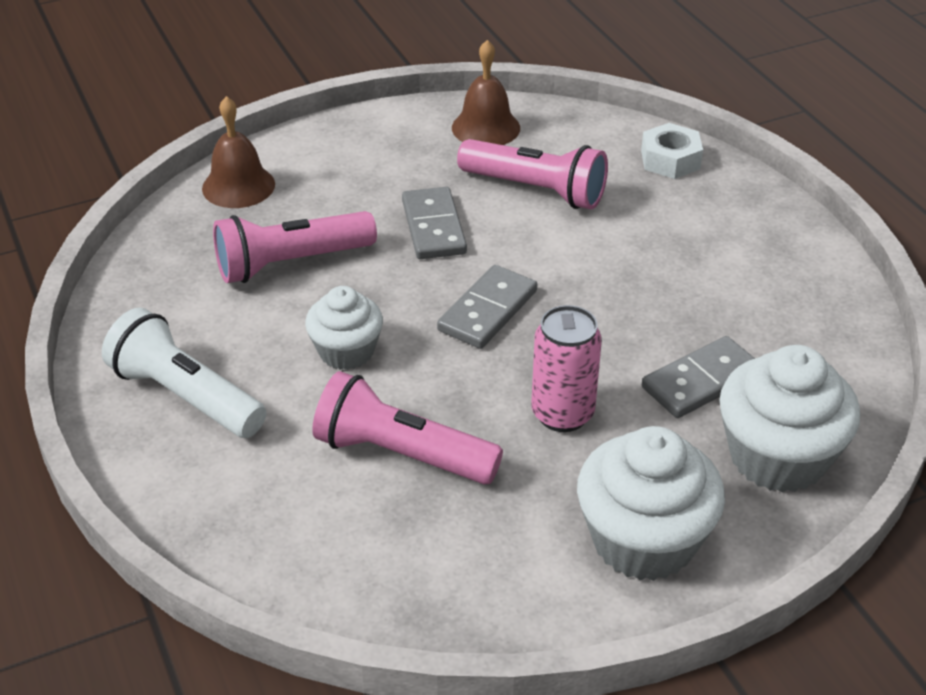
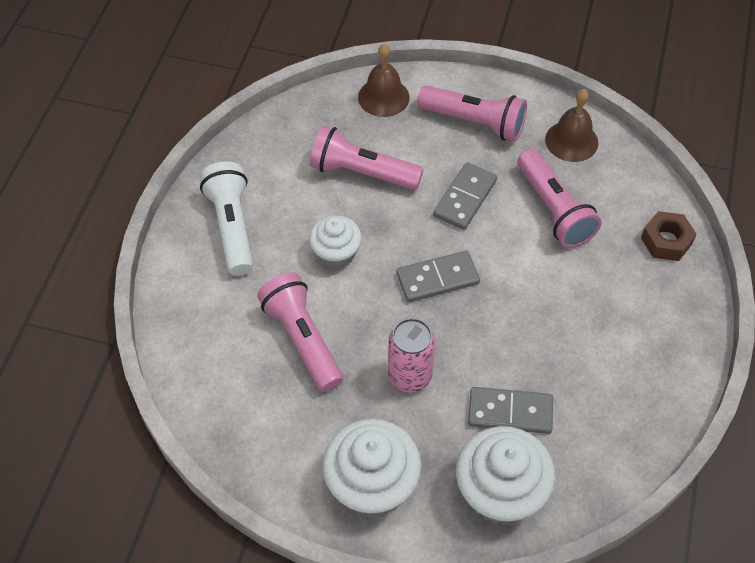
camera: 40 degrees right, 15 degrees up
(367, 159) = (474, 122): none -> pink flashlight
(670, 160) = (666, 241): white nut -> brown nut

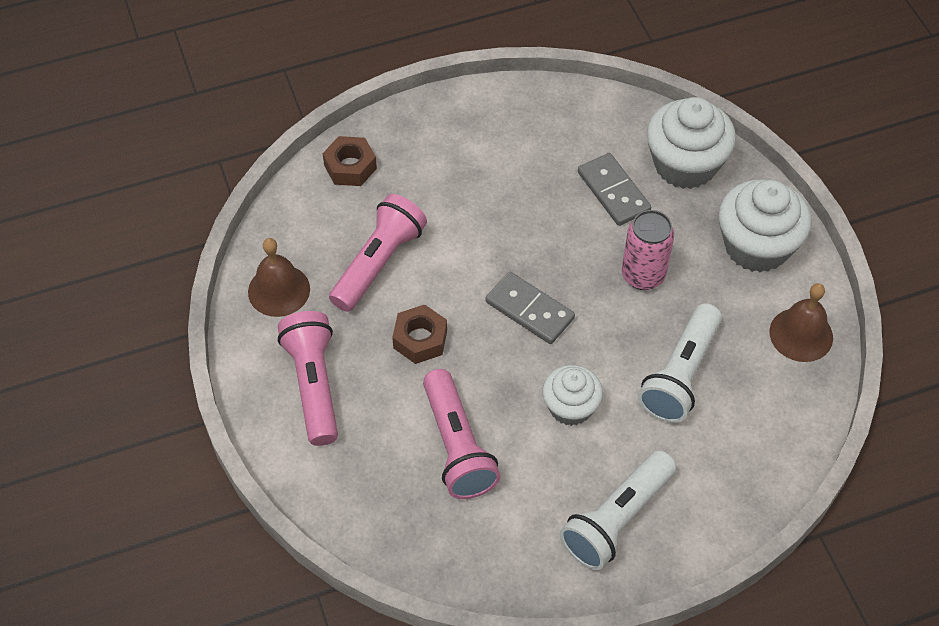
camera: 125 degrees left, 0 degrees up
(302, 340) = (681, 375): pink flashlight -> white flashlight
(383, 97) = (339, 490): brown bell -> brown bell (801, 334)
(465, 198) = (420, 339): grey domino -> brown nut

